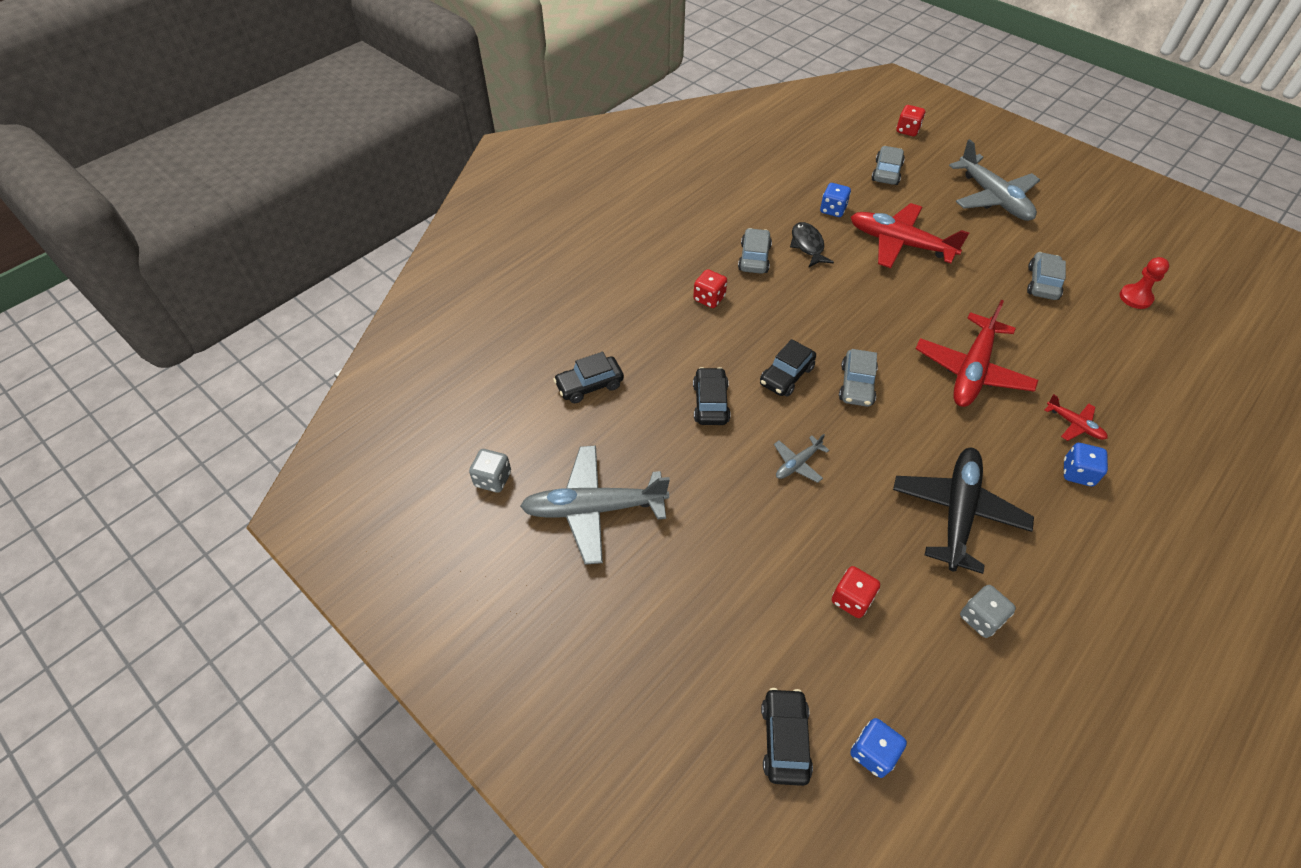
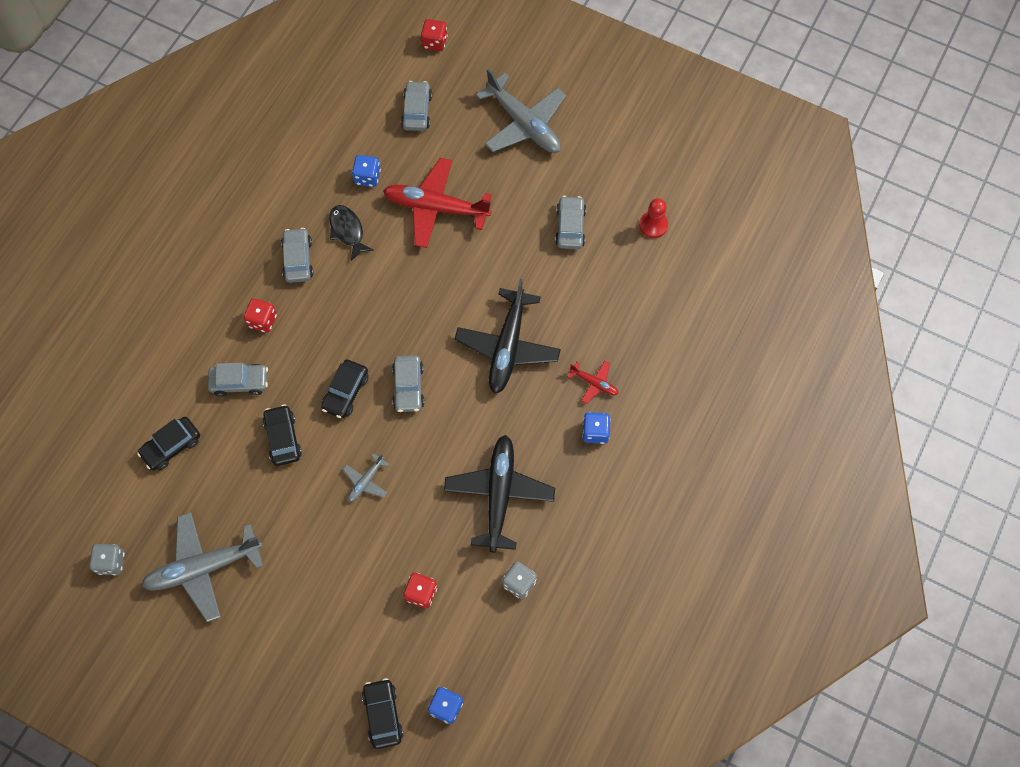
camera: 15 degrees left, 15 degrees up
(675, 344) = (240, 382): none -> grey car
(971, 371) = (507, 347): red plane -> black plane

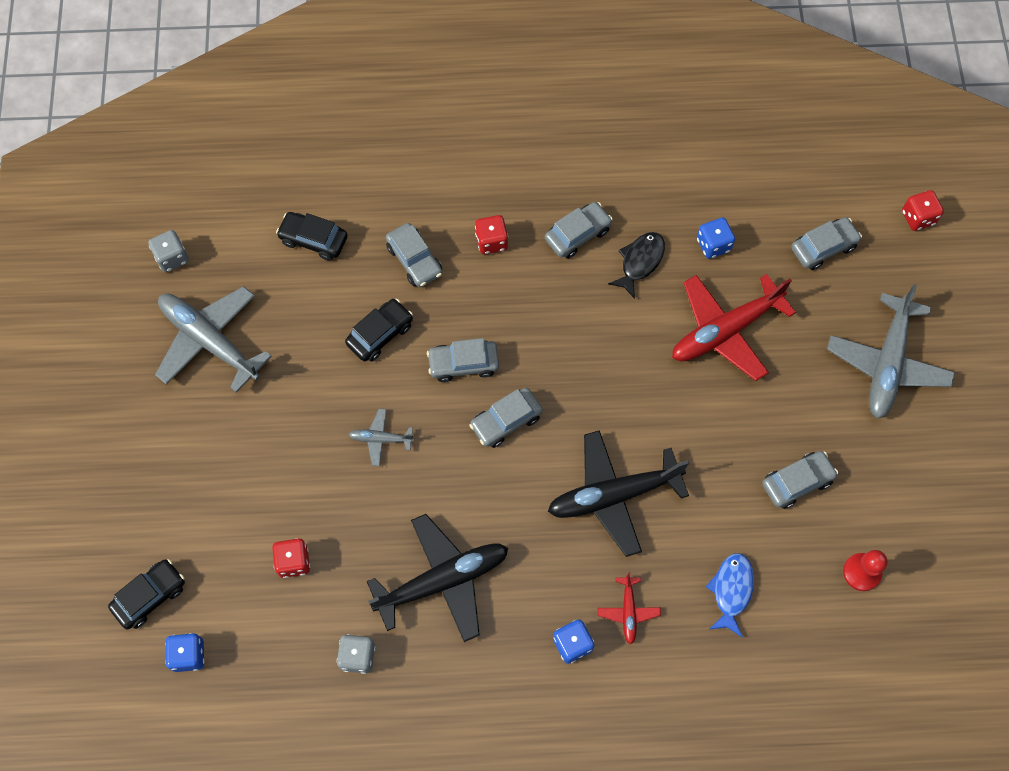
camera: 60 degrees right, 0 degrees up
(345, 392) = (463, 364): black car -> grey car
(436, 207) = (725, 331): red plane -> red plane turned 105 degrees counterclockwise
(618, 310) = (731, 590): none -> blue fish

